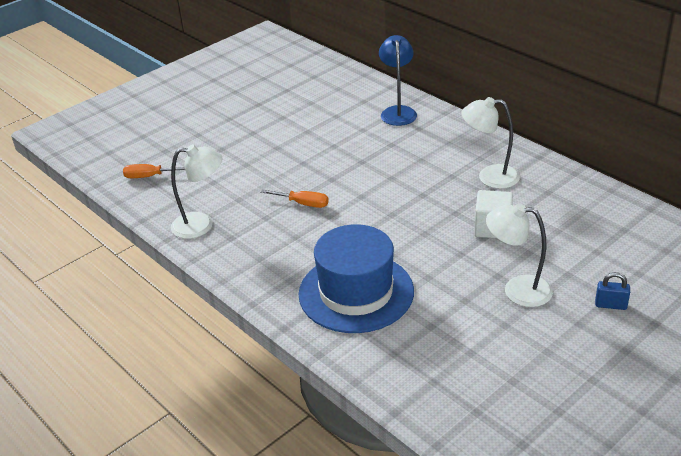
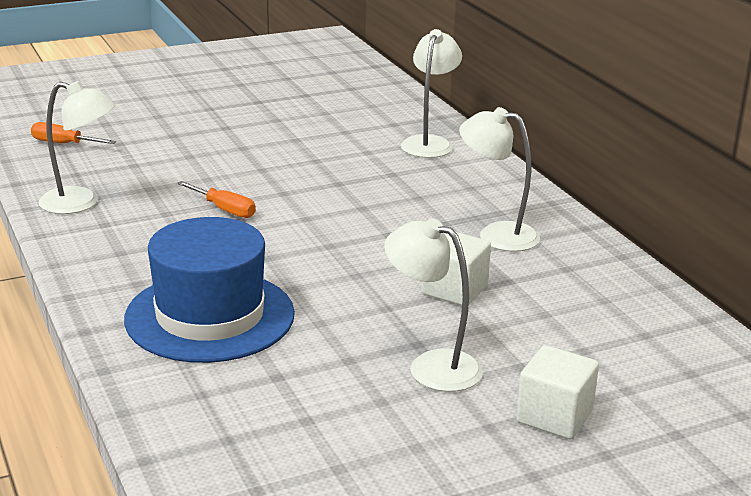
camera: 15 degrees right, 10 degrees down
(398, 112) = (429, 143): blue lamp -> white lamp
(610, 305) = (554, 416): blue padlock -> white cube

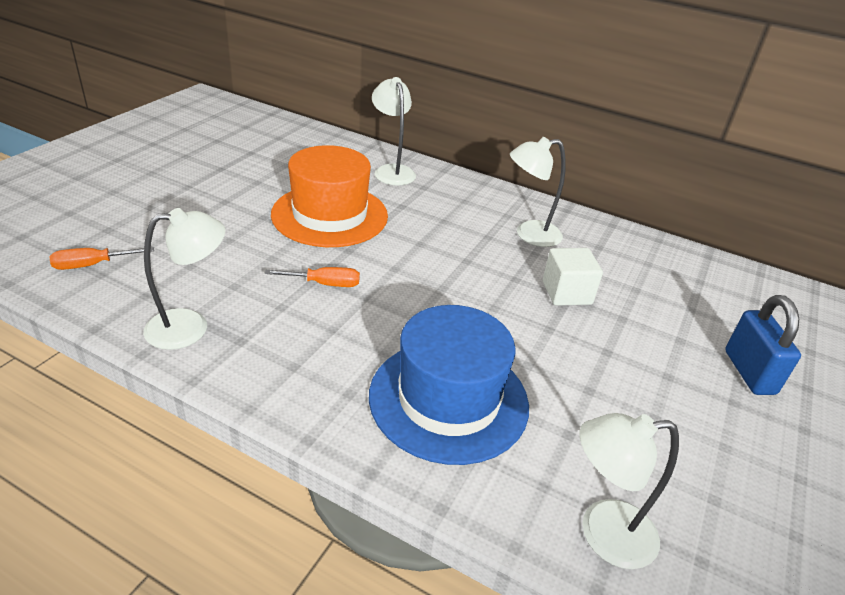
camera: 40 degrees left, 10 degrees up
(306, 162) = (330, 215): none -> orange hat
(431, 366) = (640, 367): white lamp -> white lamp (603, 534)
(554, 416) = (749, 372): white cube -> blue padlock

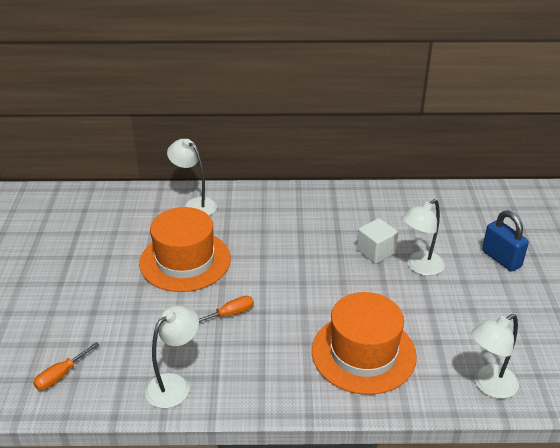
camera: 25 degrees left, 0 degrees up
(448, 399) = (363, 353): blue hat -> orange hat
(529, 234) = (324, 218): white lamp -> white lamp (420, 267)

